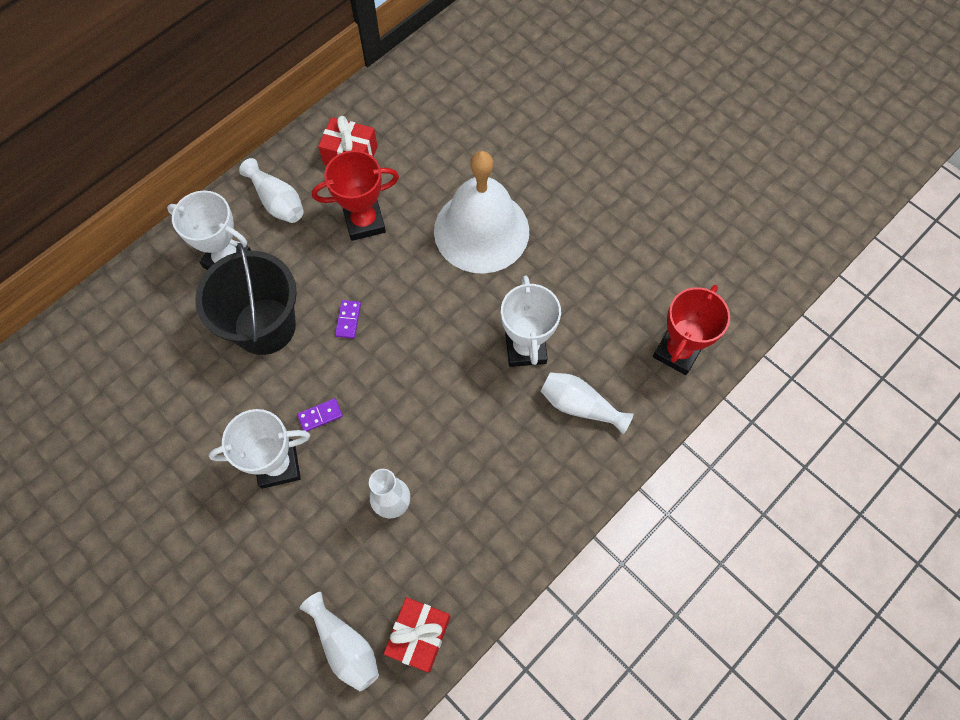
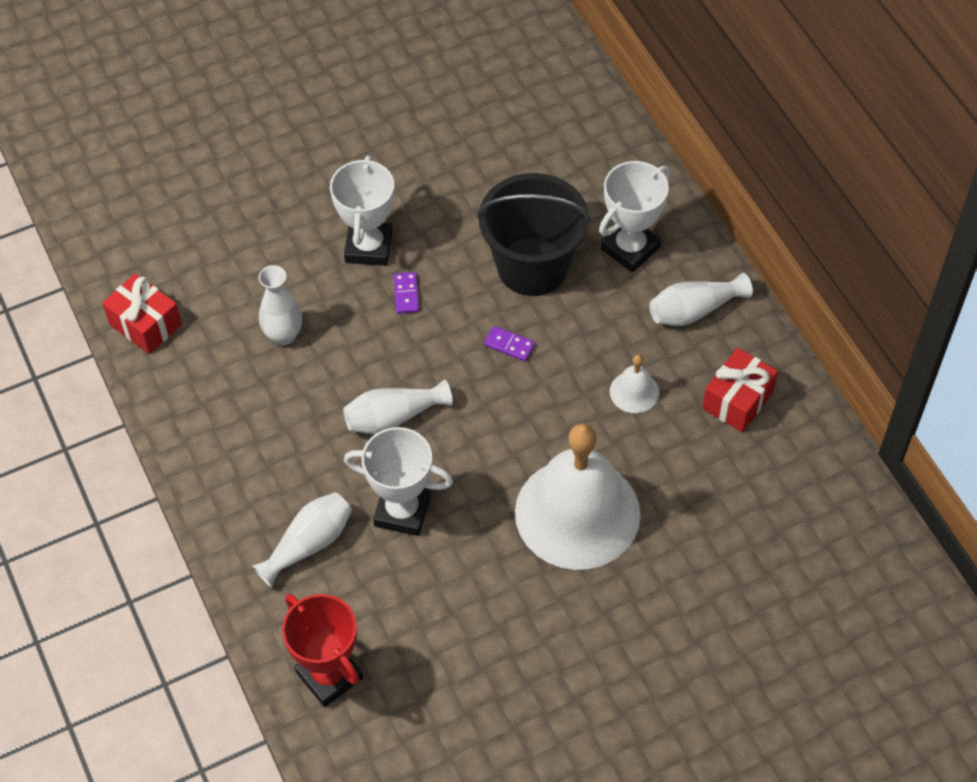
camera: 110 degrees right, 10 degrees down
(345, 646) = (167, 264): white vase -> white vase (393, 417)
(364, 222) = (634, 392): red trophy -> white bell

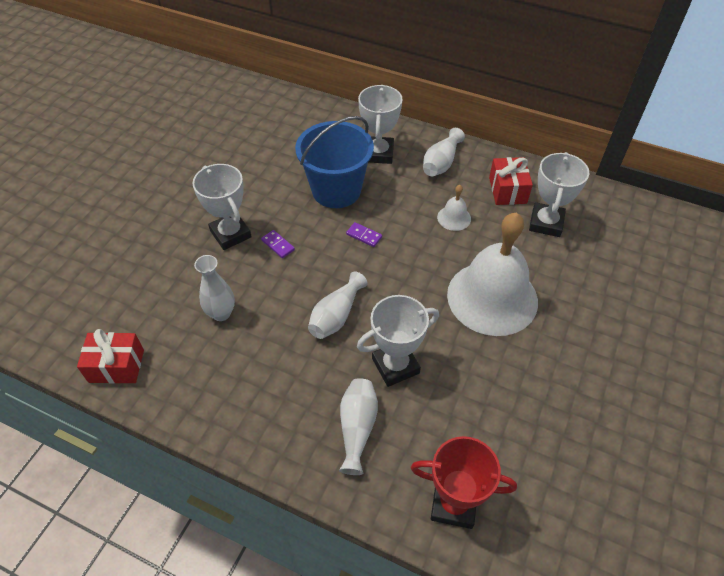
camera: 40 degrees left, 5 degrees down
(509, 345) = (364, 236): purple domino -> purple domino turned 45 degrees clockwise
(532, 266) = (336, 190): black bucket -> blue bucket
(738, 472) = (546, 223): none -> white trophy

